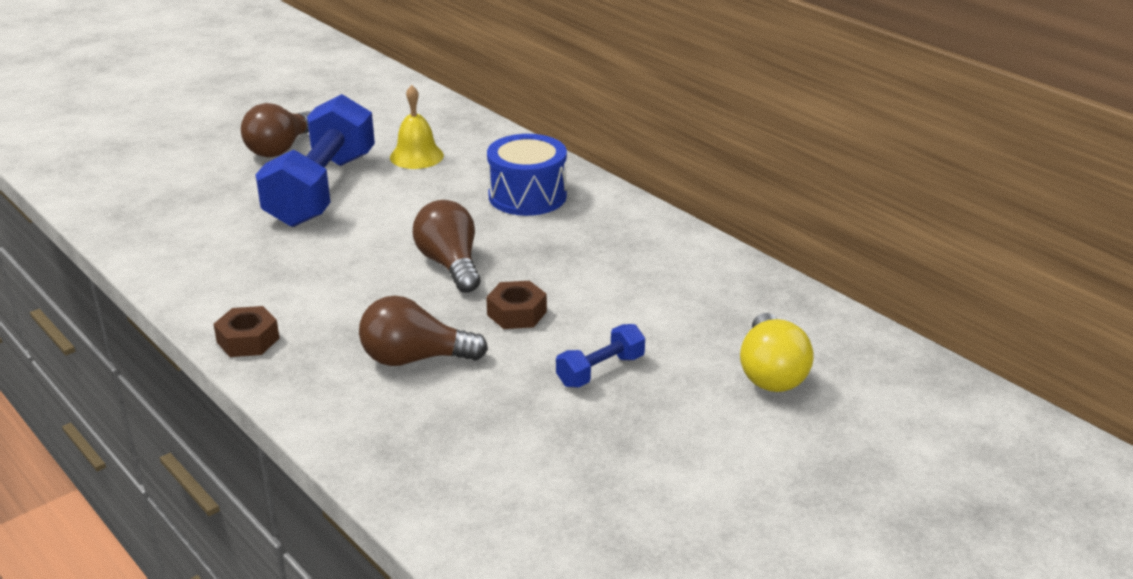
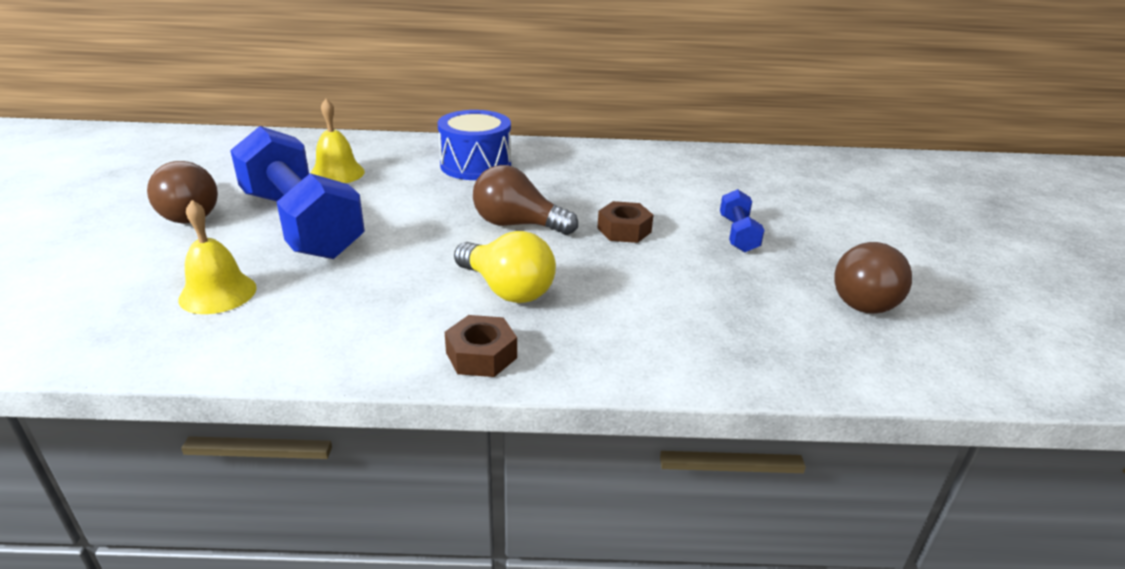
camera: 50 degrees left, 0 degrees up
(201, 217) = (218, 293): none -> yellow bell
(415, 359) = (629, 291): brown light bulb -> brown light bulb (869, 299)
(771, 373) = (804, 191): yellow light bulb -> yellow light bulb (507, 289)

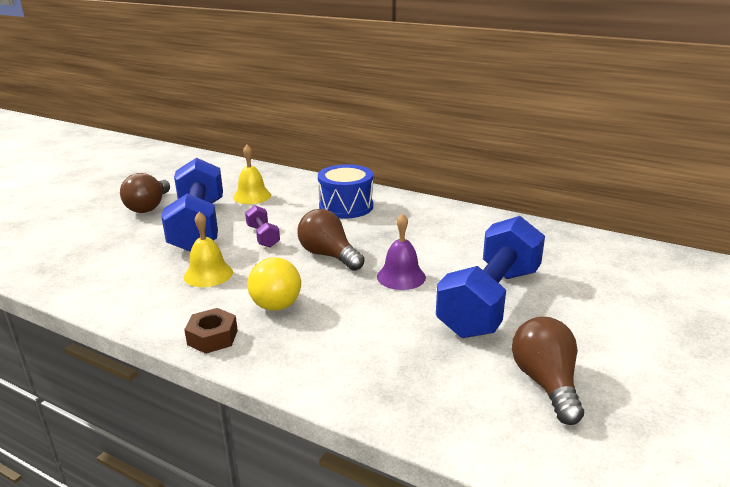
camera: 30 degrees right, 5 degrees down
(218, 293) = (115, 259): yellow bell -> yellow bell (208, 274)
(409, 219) = (263, 236): none -> purple dumbbell
(624, 230) = (401, 276): brown nut -> purple bell
(738, 234) = (490, 301): blue dumbbell -> blue dumbbell, size x2.27
(869, 299) = (546, 383): brown light bulb -> brown light bulb turned 105 degrees clockwise

